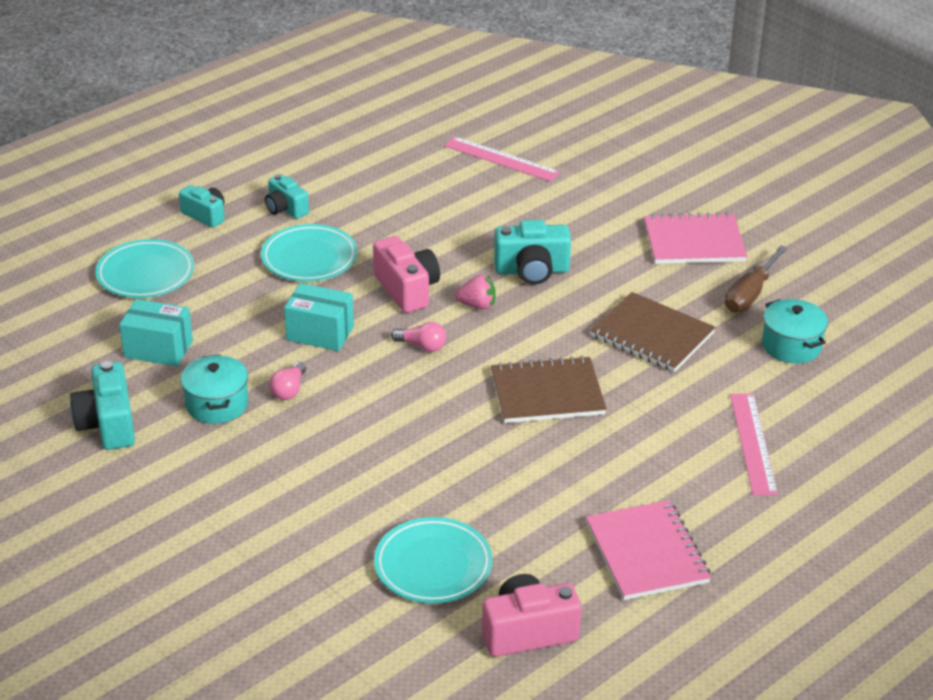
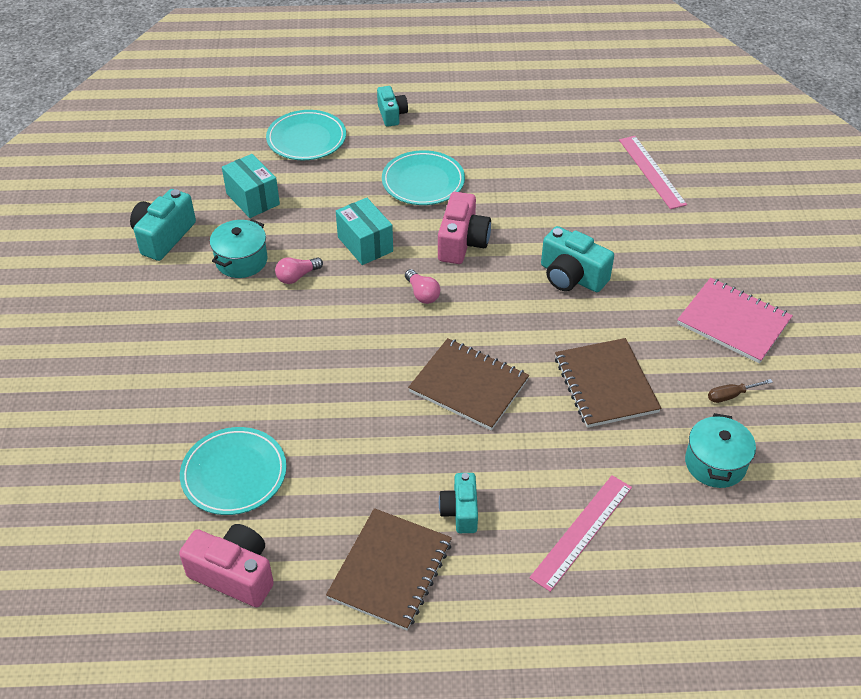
camera: 40 degrees right, 10 degrees up
(285, 209) = (449, 136): turquoise camera -> turquoise camera (460, 511)
(477, 305) = (498, 283): pink strawberry -> none
(647, 553) = (390, 570): pink notebook -> brown notebook
(750, 294) = (731, 395): brown screwdriver -> brown screwdriver, size x0.57

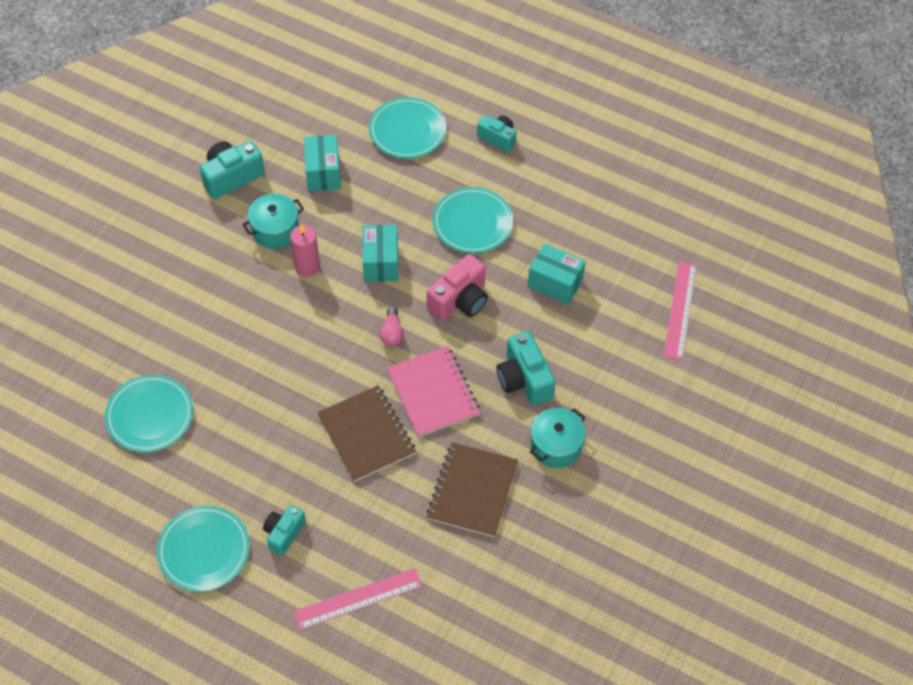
camera: 30 degrees right, 10 degrees up
(234, 574) = (101, 494): pink camera -> none
(297, 276) = (307, 267): pink light bulb -> pink candle
(390, 570) = (204, 550): brown notebook -> turquoise plate
(392, 114) = (498, 138): turquoise camera -> turquoise camera turned 75 degrees counterclockwise
(533, 195) = (555, 283): none -> turquoise box
(715, 463) = (502, 603): turquoise pot -> turquoise pot (556, 446)
(731, 395) = (564, 555): brown screwdriver -> none
(733, 322) = (623, 492): pink notebook -> pink notebook (433, 393)

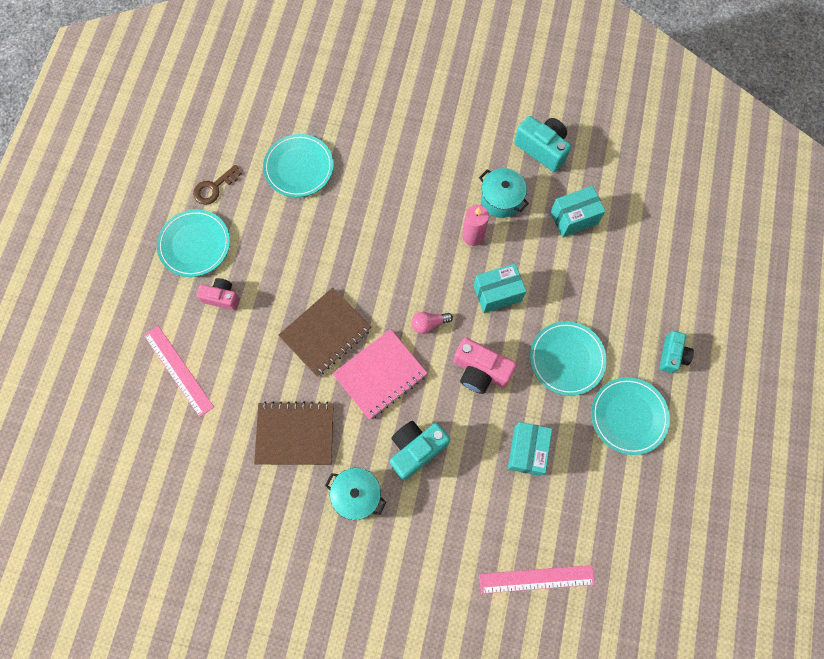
camera: 75 degrees right, 15 degrees up
(136, 514) = (214, 188): none -> brown key
(284, 533) = (222, 297): turquoise camera -> pink camera
(407, 131) = (647, 273): turquoise plate -> turquoise plate (628, 416)

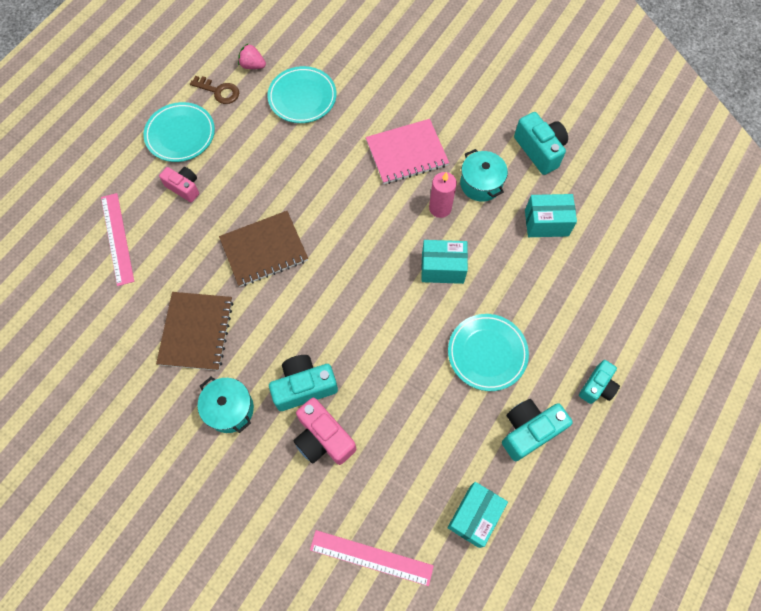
camera: 20 degrees right, 5 degrees down
(214, 188) = (219, 91): brown key -> brown key turned 135 degrees counterclockwise
(236, 150) = (252, 65): none -> pink strawberry
(295, 434) = (196, 332): brown notebook -> brown notebook turned 75 degrees clockwise
(380, 375) = (299, 305): pink notebook -> pink notebook (406, 153)
(429, 324) = (364, 274): pink light bulb -> none
(480, 371) = (396, 335): pink camera -> pink camera (323, 438)
(527, 451) = (412, 427): turquoise box -> turquoise box (474, 516)
(628, 416) = (529, 431): turquoise plate -> turquoise camera

